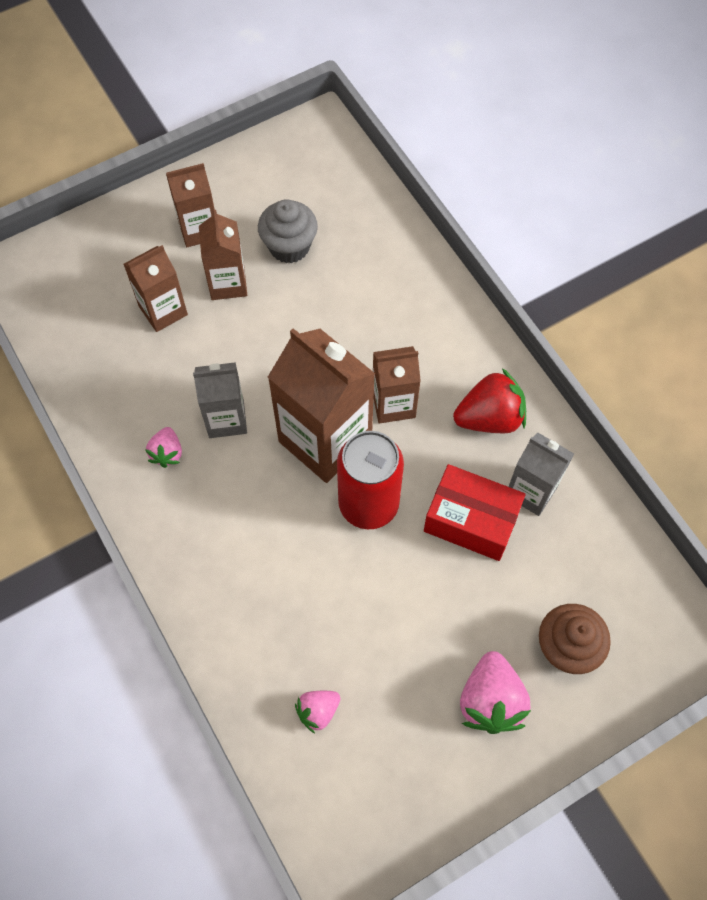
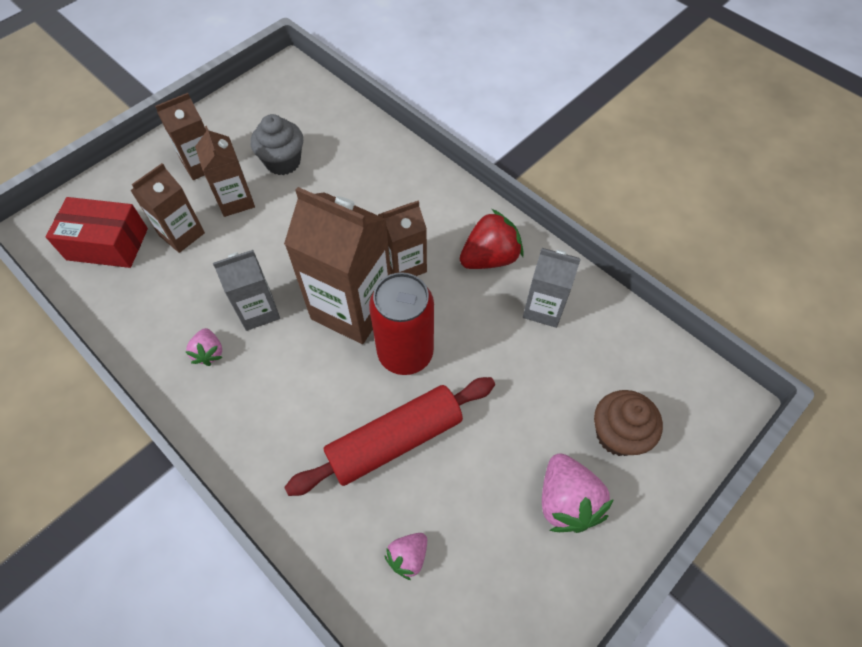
camera: 15 degrees left, 5 degrees down
(334, 593) = (395, 440): none -> red rolling pin
(471, 521) = (500, 345): red box -> red box (107, 244)

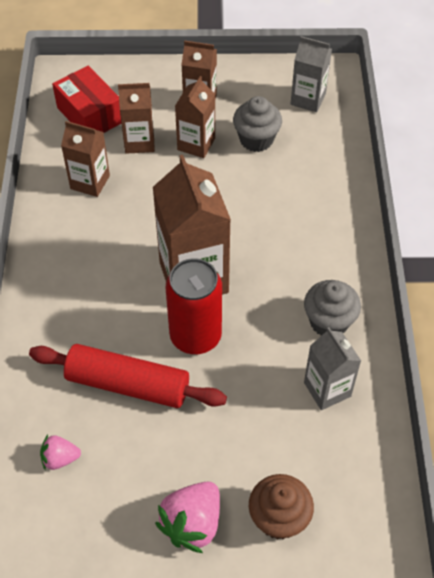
camera: 45 degrees right, 5 degrees down
(209, 353) = (78, 233): pink strawberry -> none
(258, 311) = (133, 230): grey carton -> grey carton (308, 99)
(404, 265) = (261, 277): brown carton -> brown carton (90, 182)
(490, 258) = (329, 322): red strawberry -> grey cupcake

